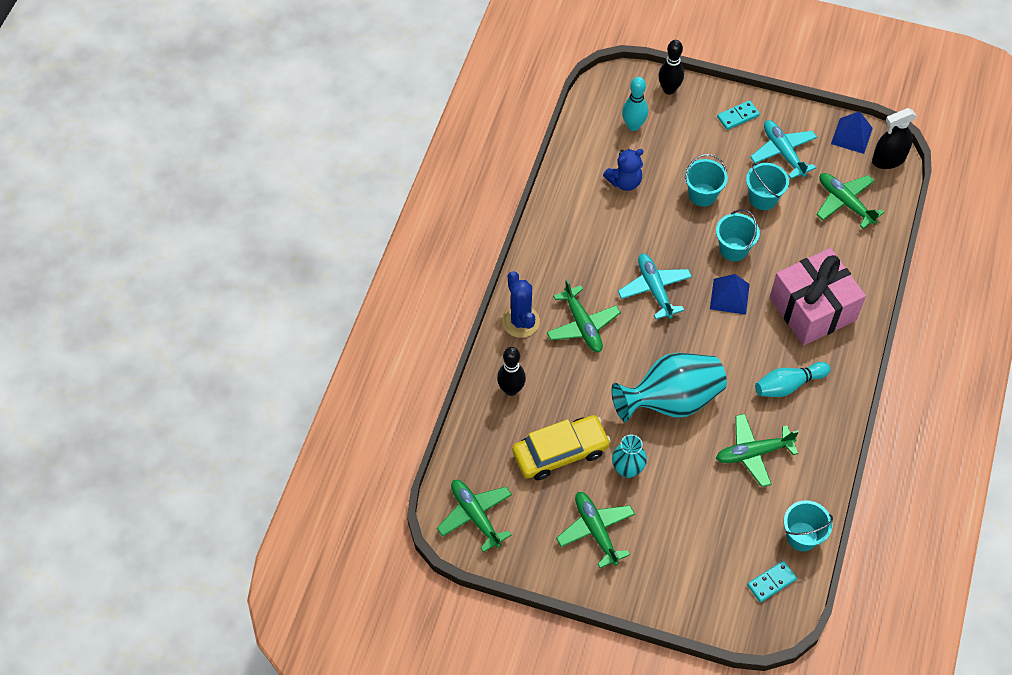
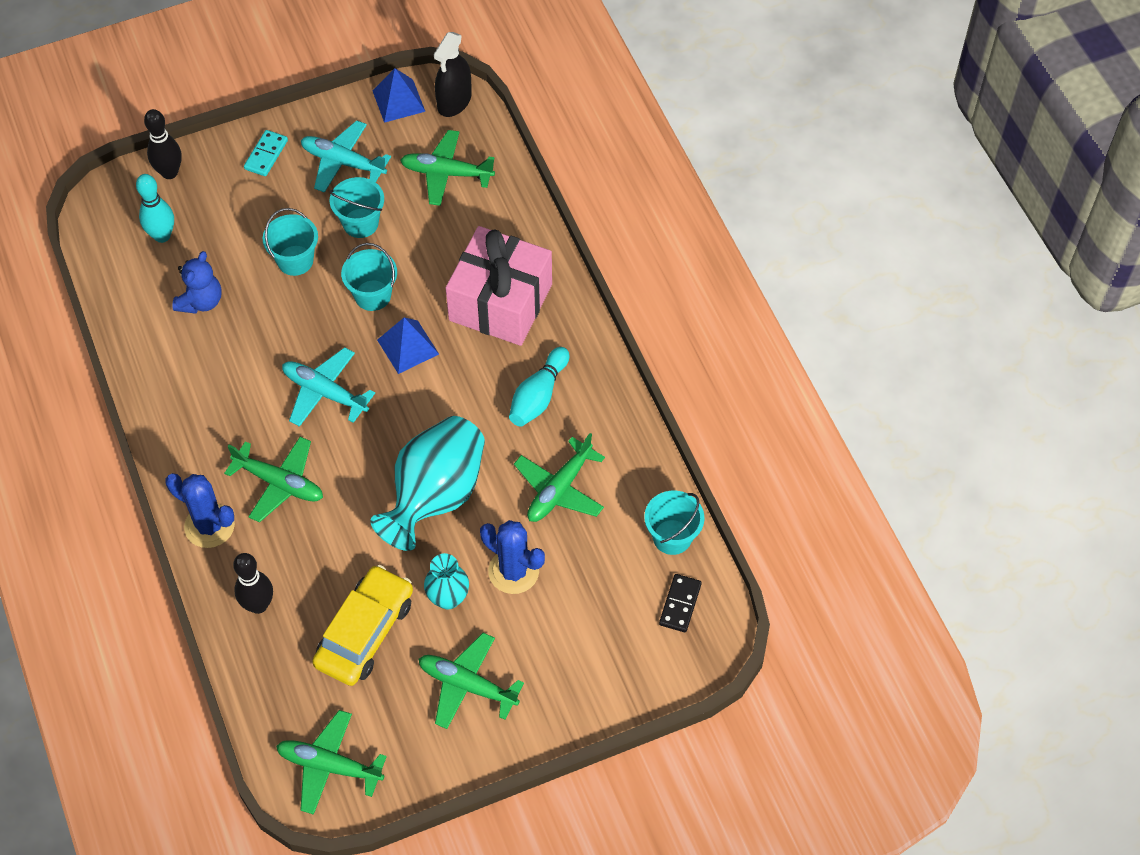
camera: 40 degrees left, 0 degrees up
(681, 483) = (513, 571): none -> blue cactus
(771, 582) = (680, 604): turquoise domino -> black domino

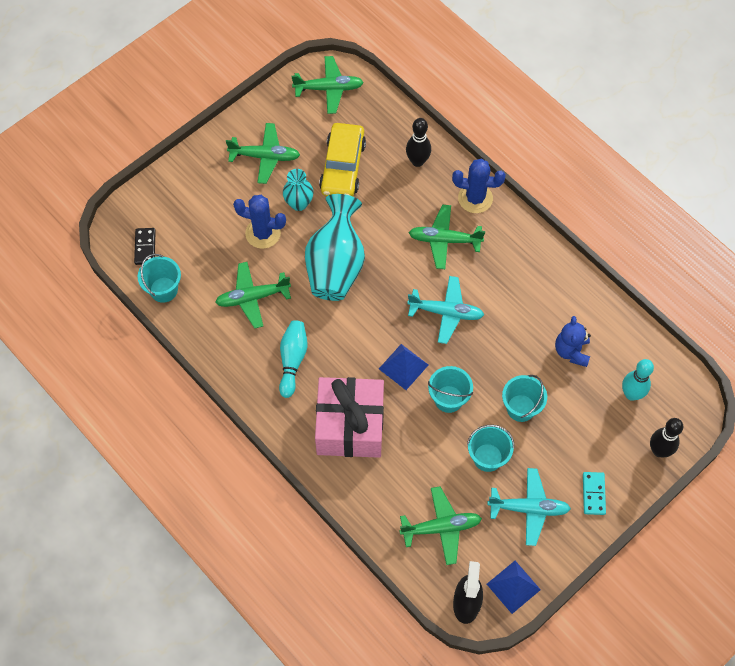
camera: 160 degrees right, 5 degrees up
(559, 489) = (252, 297): green plane -> green plane turned 120 degrees counterclockwise

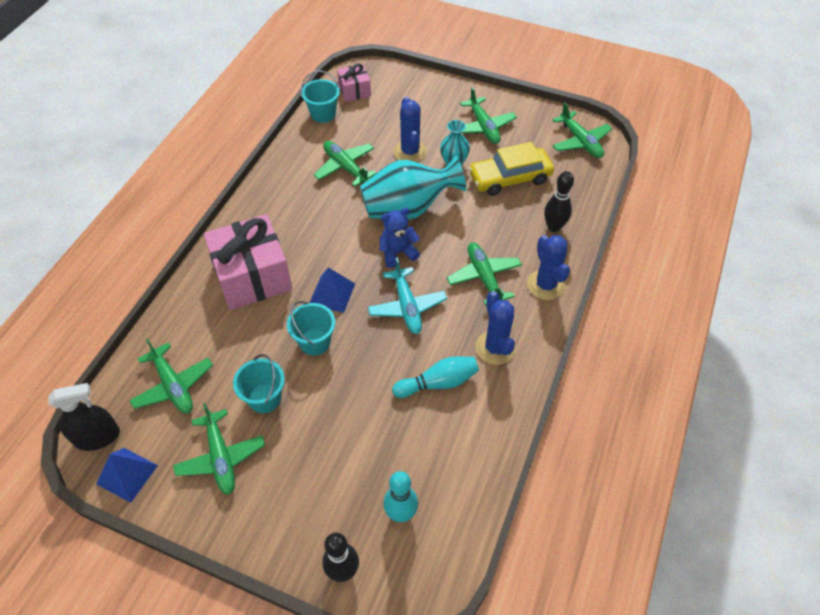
camera: 65 degrees right, 10 degrees down
(145, 247) = (354, 91): black domino -> pink gift
(292, 360) = (299, 214): turquoise bowling pin -> turquoise bowling pin (438, 383)
(518, 265) = (495, 348): none -> blue cactus
(521, 408) = (333, 408): turquoise bucket -> none
(529, 508) = (221, 457): turquoise plane -> green plane
(571, 351) = (422, 432): blue teddy bear -> blue teddy bear (398, 252)
(593, 494) = (261, 517): turquoise domino -> none

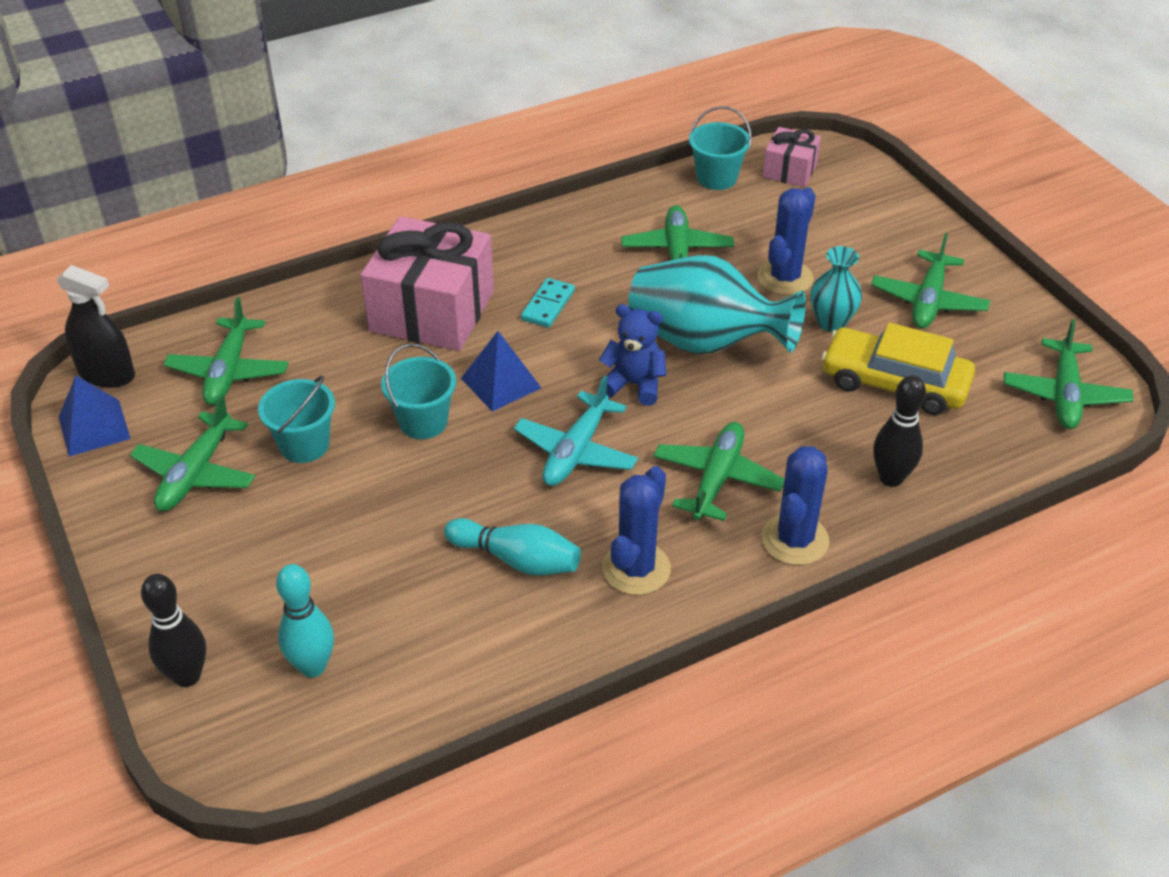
camera: 40 degrees right, 10 degrees down
(311, 235) = (548, 305): none -> turquoise domino

